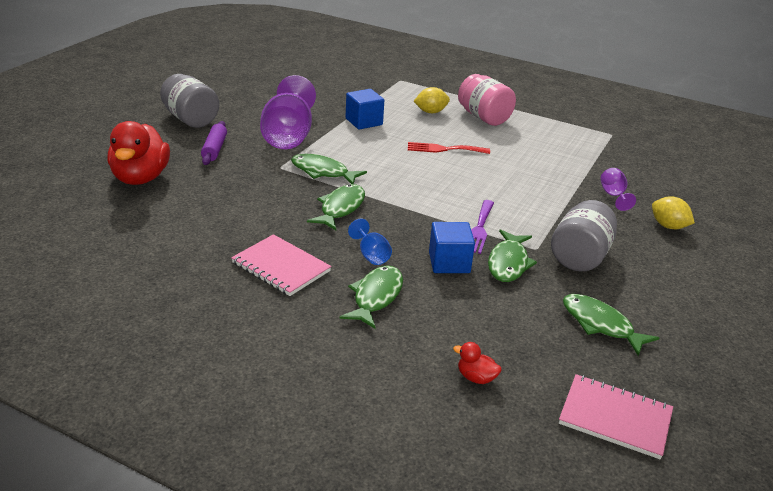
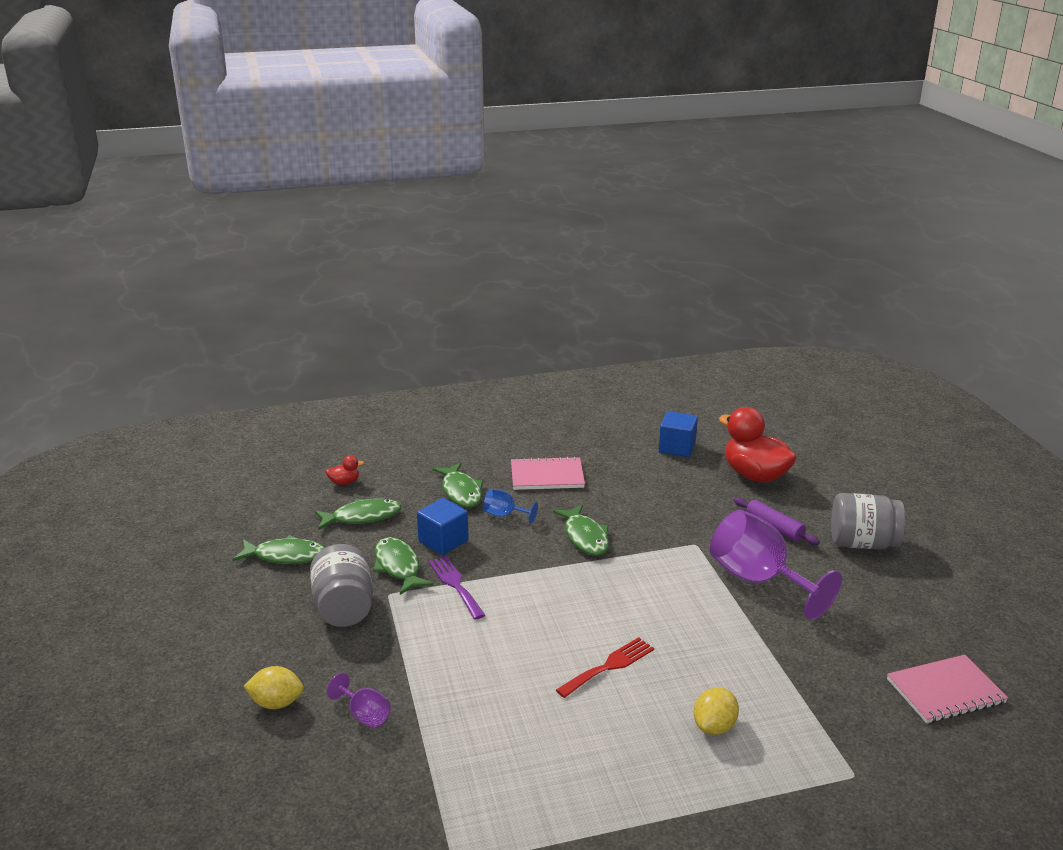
camera: 140 degrees right, 5 degrees down
(322, 172) = (658, 561): green fish -> green fish (362, 517)
(364, 122) = (742, 651): blue cube -> blue cube (677, 447)
(484, 117) = (647, 766): pink jar -> none
(615, 418) = (241, 504): pink notebook -> pink notebook (945, 691)

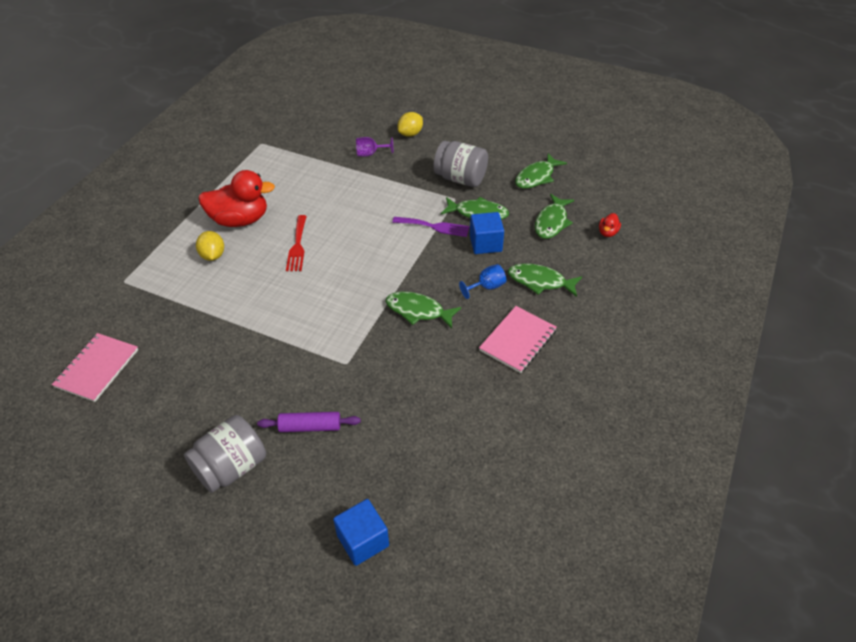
camera: 130 degrees right, 20 degrees up
(677, 447) = (482, 461): blue cube -> blue cube (363, 540)
(755, 475) = (384, 481): red duck -> red duck (240, 220)
(759, 581) = (274, 365): purple goblet -> none

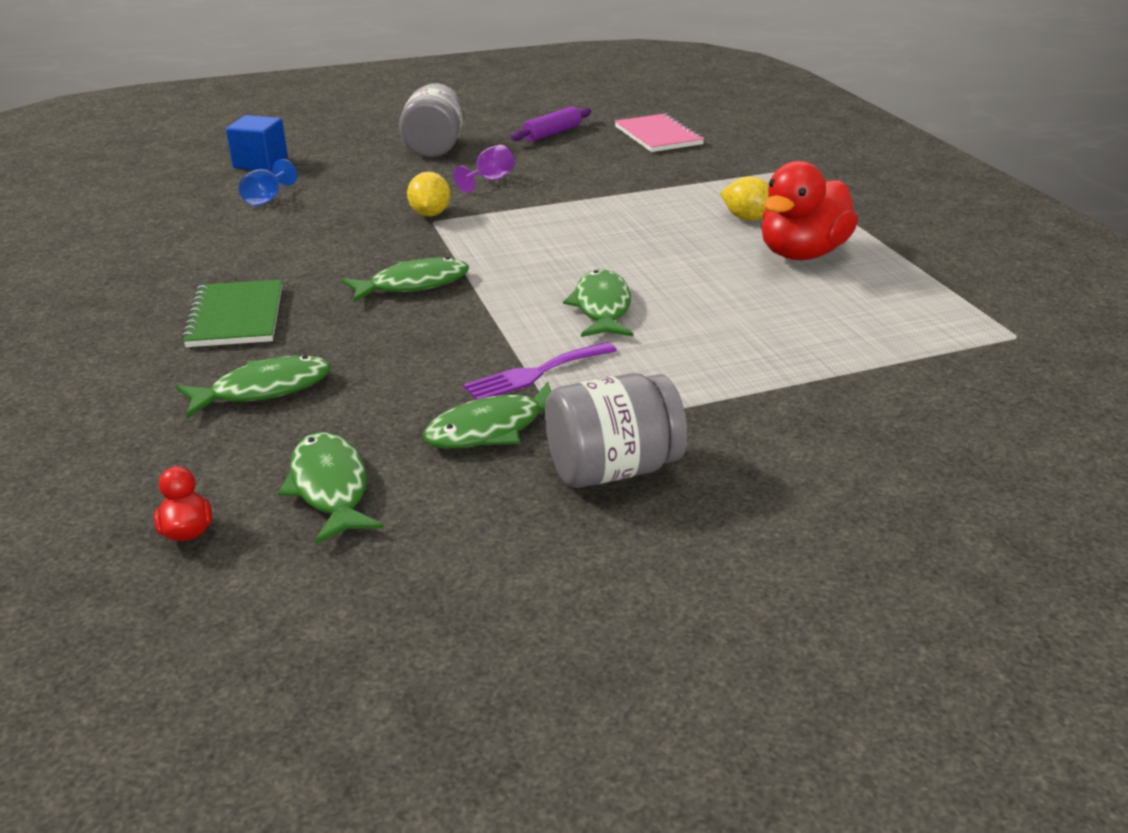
camera: 135 degrees right, 15 degrees down
(297, 246) = (678, 266): red fork -> none
(310, 427) = (401, 182): purple rolling pin -> purple rolling pin (552, 133)
(370, 154) = (839, 417): purple goblet -> purple goblet (489, 180)
(410, 134) = (857, 499): yellow lemon -> yellow lemon (430, 214)
(485, 243) = (418, 393): blue cube -> none
(486, 287) = (347, 345): blue goblet -> blue goblet (267, 199)
(518, 340) = (235, 317): pink notebook -> green notebook
(536, 177) = (462, 565): green fish -> green fish (602, 307)

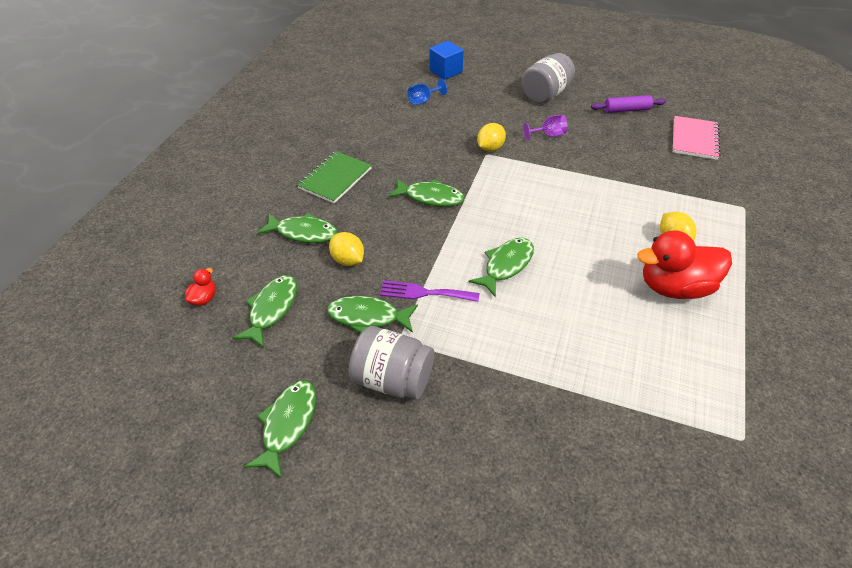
camera: 40 degrees right, 15 degrees up
(379, 388) = (348, 260): none -> yellow lemon
(533, 587) = (288, 424): none -> green fish

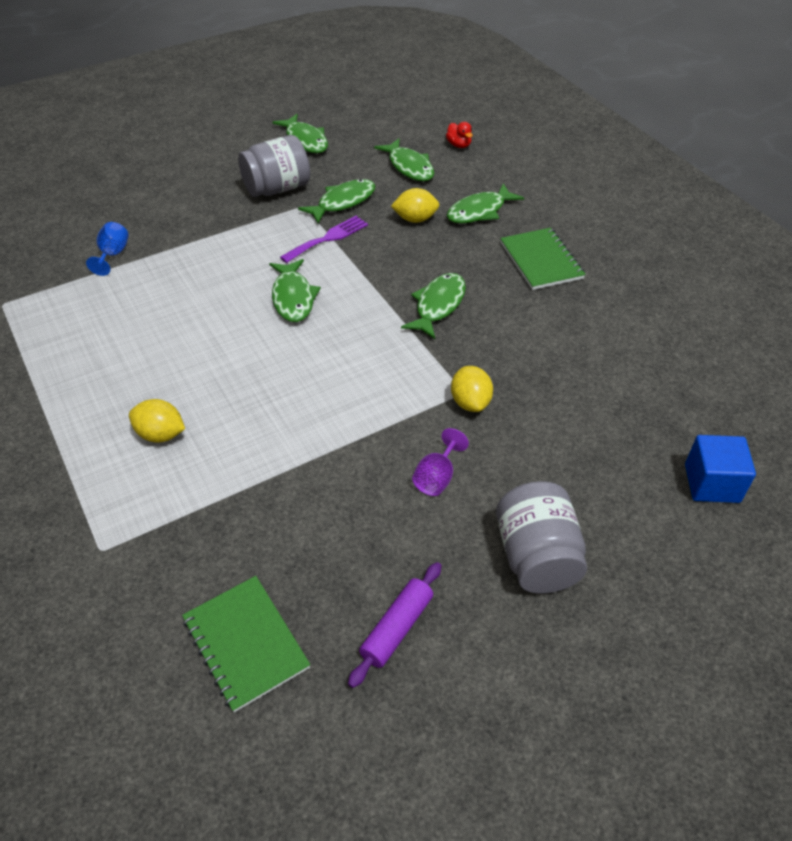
camera: 130 degrees right, 0 degrees up
(423, 101) = (641, 408): blue goblet -> blue goblet (113, 255)
(430, 197) = (438, 305): green fish -> green fish turned 150 degrees clockwise
(674, 287) = (125, 382): red duck -> none
(694, 139) = (245, 643): pink notebook -> green notebook

